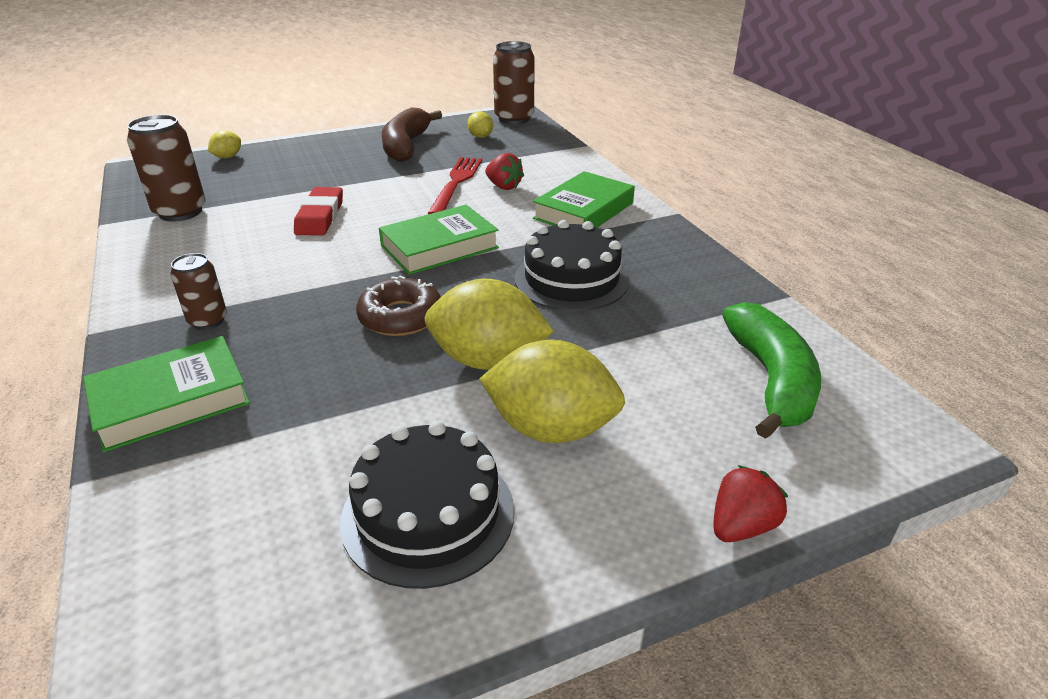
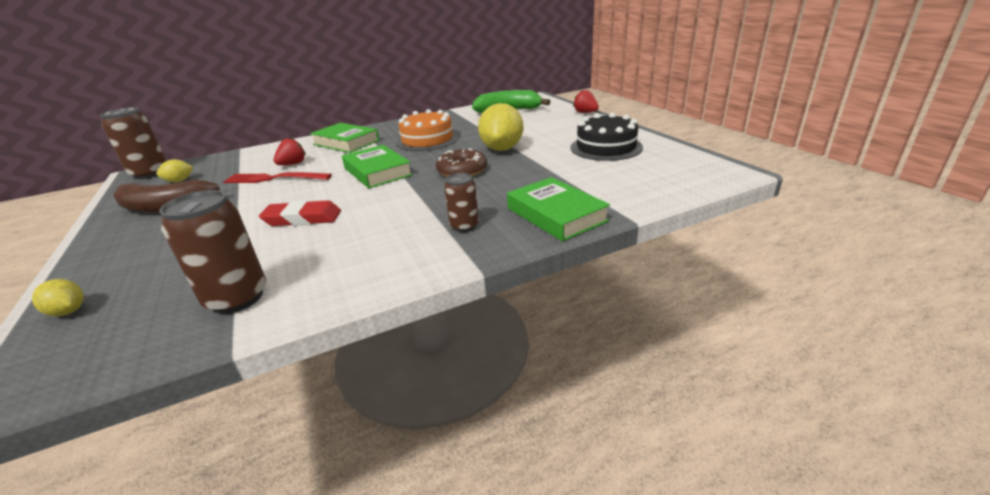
camera: 90 degrees left, 5 degrees down
(551, 429) = (548, 135): yellow lemon -> none
(571, 279) = (427, 140): black cake -> orange cake

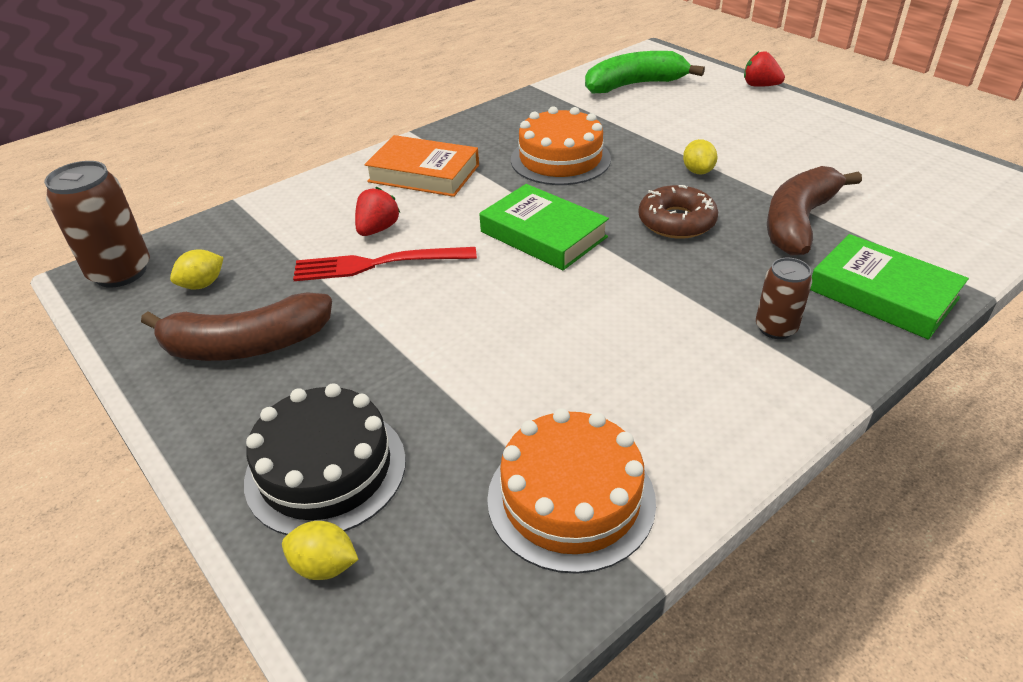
camera: 15 degrees left, 10 degrees up
(237, 298) = (571, 498): brown can -> orange cake
(302, 218) = (516, 341): red eraser -> none
(346, 142) = (424, 173): green book -> orange book
(502, 149) = (698, 171): yellow lemon -> yellow lemon, size x0.48
(539, 175) = (798, 222): none -> brown banana
(606, 147) = (848, 159): black cake -> black cake (326, 469)

